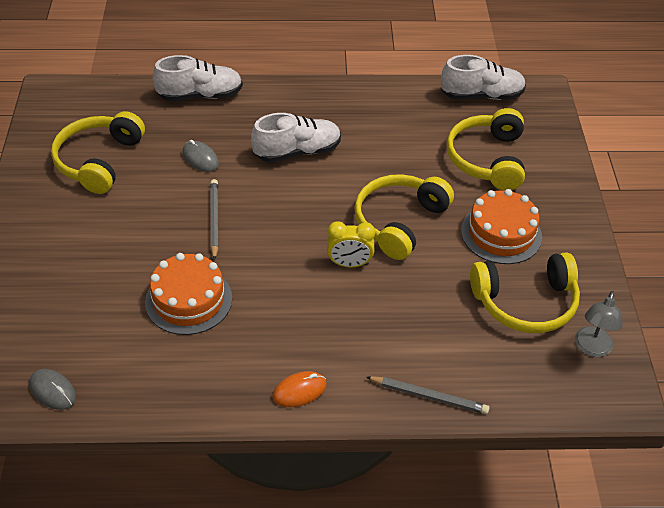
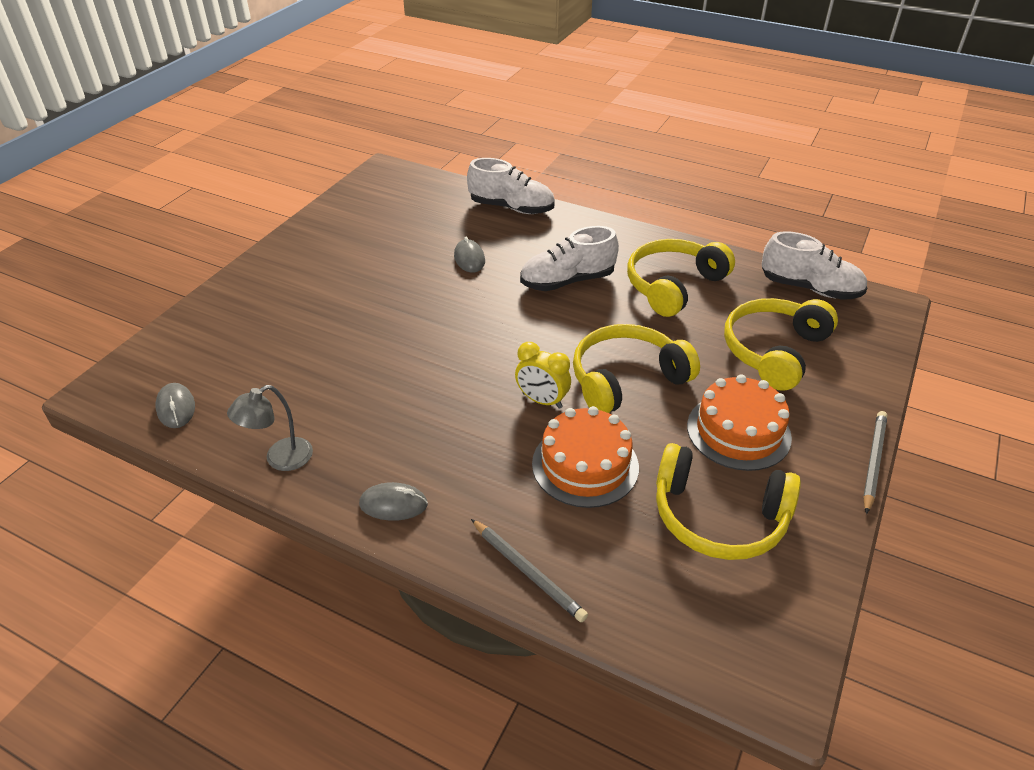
camera: 30 degrees right, 5 degrees down
(99, 161) = (378, 233): yellow headphones -> yellow headphones (673, 285)
(188, 300) = (358, 375): orange cake -> orange cake (585, 465)
(214, 220) = (439, 314): grey pencil -> grey pencil (873, 462)
(297, 152) = (567, 281): white shoe -> white shoe turned 150 degrees clockwise
(299, 391) = (393, 504): orange mouse -> grey mouse
(591, 348) = (771, 605): grey lamp -> grey lamp (280, 459)

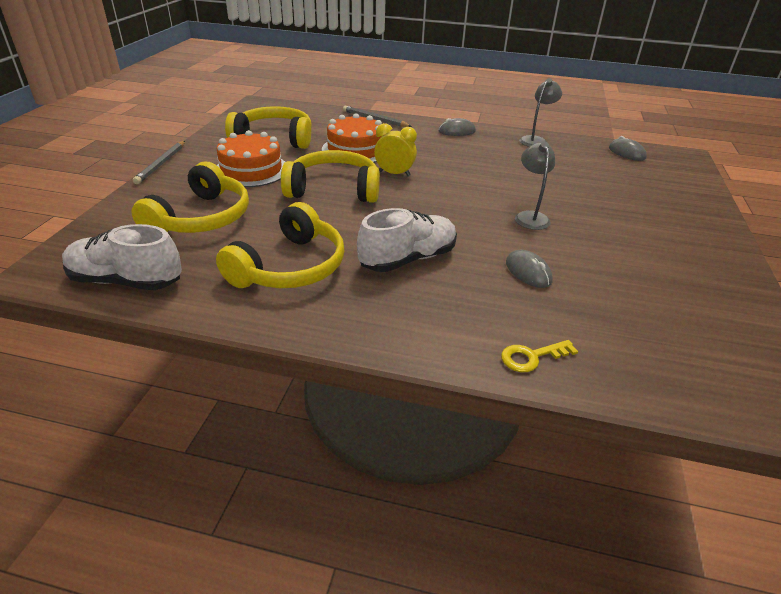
camera: 165 degrees right, 5 degrees down
(419, 313) = (530, 216): none -> grey lamp
(511, 208) = (531, 357): white shoe -> yellow key
(626, 379) = (334, 189): yellow headphones -> yellow headphones turned 135 degrees counterclockwise

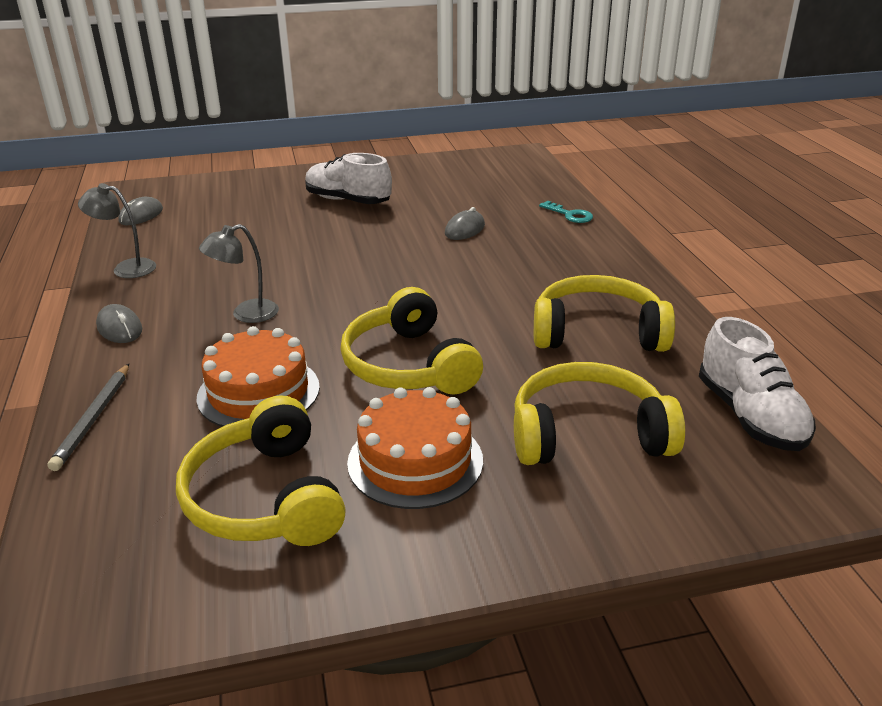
camera: 115 degrees left, 5 degrees down
(161, 164) = (486, 584): grey pencil -> none
(394, 174) = (320, 337): yellow clock -> none
(408, 259) = (508, 280): white shoe -> white shoe (348, 201)
(530, 216) = (360, 242): grey lamp -> grey lamp (246, 314)
(531, 357) = (570, 215): yellow key -> turquoise key

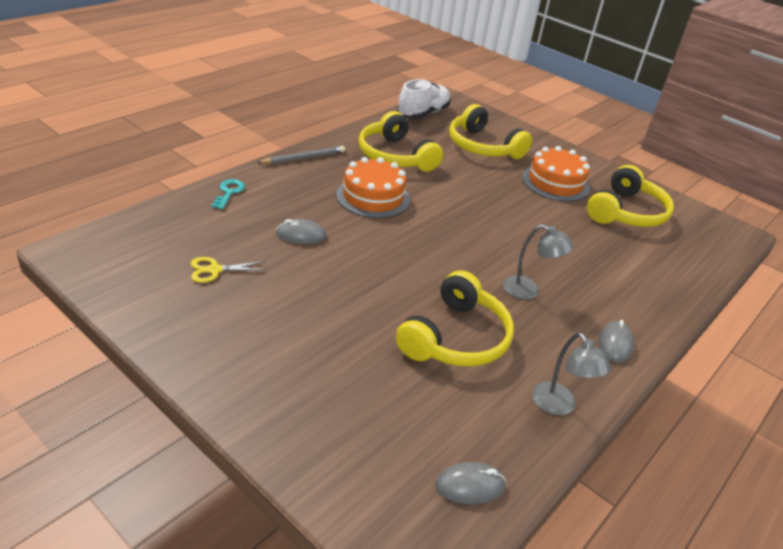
camera: 130 degrees left, 5 degrees up
(93, 418) = (674, 294): grey pencil -> grey pencil (303, 158)
(258, 392) = (580, 246): orange cake -> orange cake (373, 197)
(348, 201) = (293, 328): white shoe -> none
(408, 365) = (496, 206): yellow headphones -> yellow headphones (455, 338)
(449, 189) = (214, 270): none -> yellow scissors

